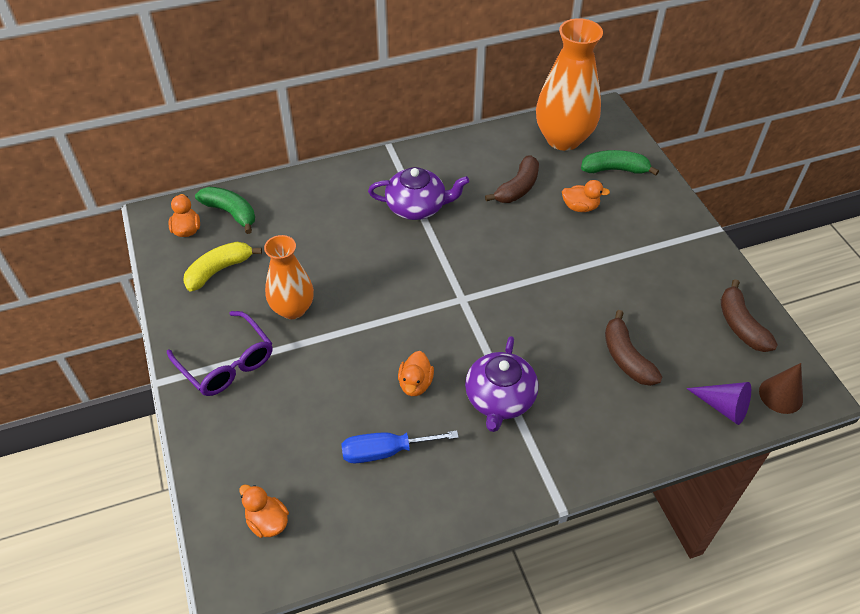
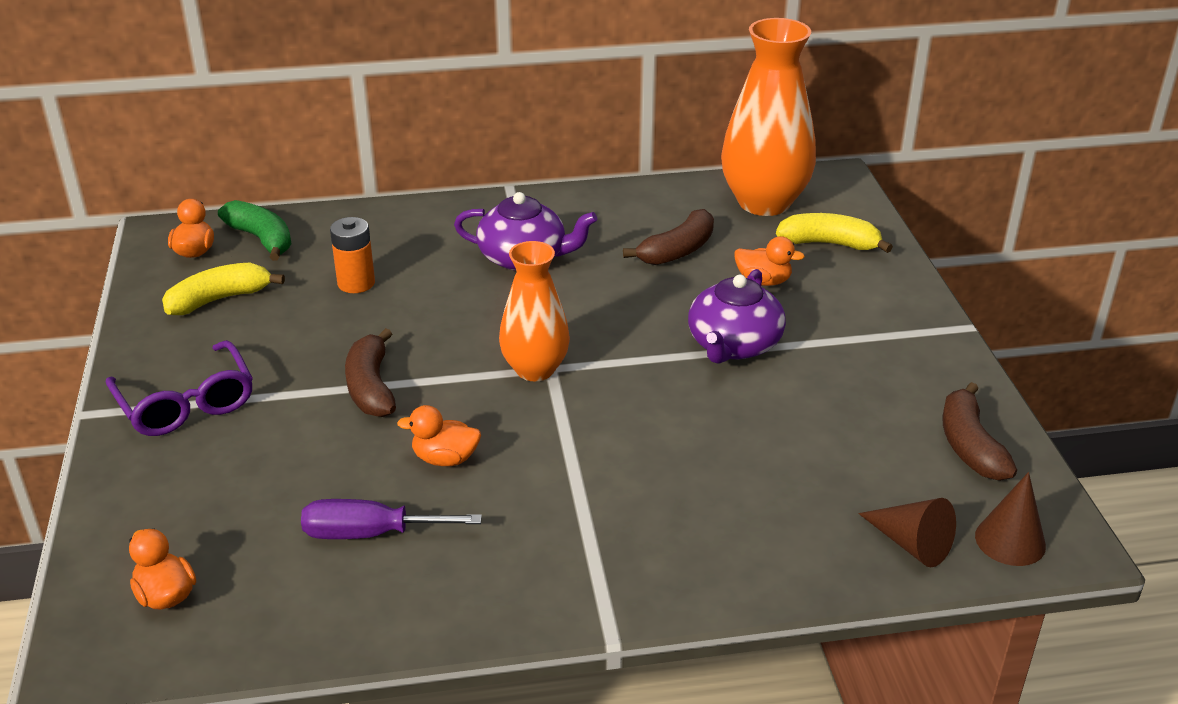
camera: 10 degrees right, 15 degrees down
(293, 309) = (303, 353): orange vase -> orange vase (535, 369)
(309, 244) = (356, 283): none -> orange battery
(385, 451) = (370, 534): blue screwdriver -> purple screwdriver
(415, 384) = (445, 459): orange duck -> orange duck turned 75 degrees clockwise
(499, 398) = (564, 491): purple teapot -> purple teapot (733, 345)
(614, 169) = (829, 243): green banana -> yellow banana
(626, 358) = (775, 465): brown banana -> brown banana (371, 387)
(723, 407) = (911, 544): purple cone -> brown cone

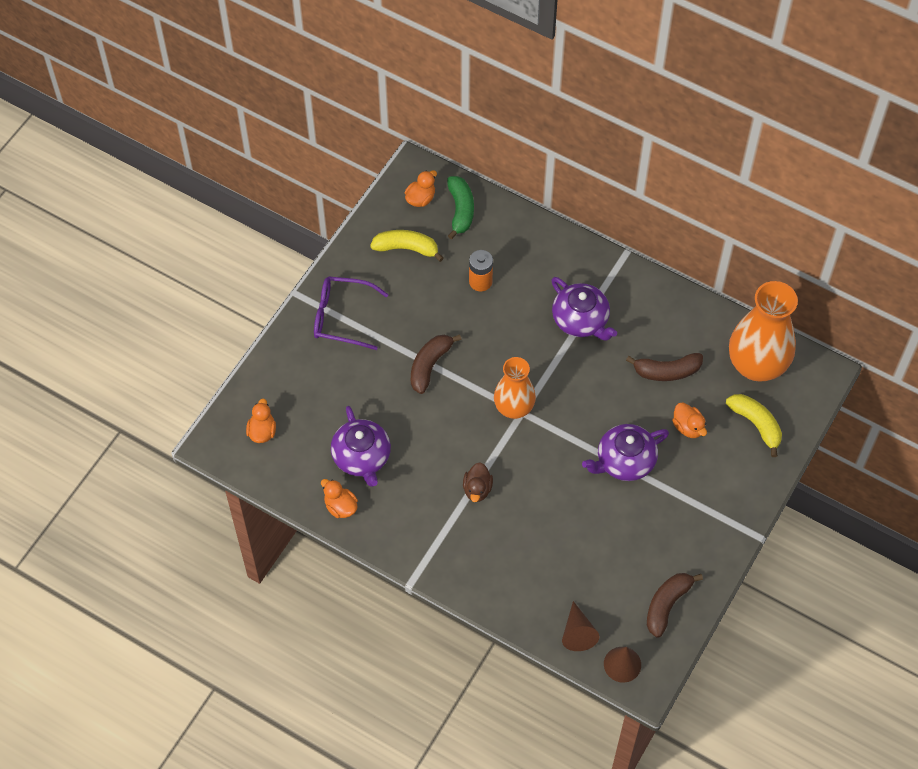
camera: 40 degrees right, 25 degrees up
(186, 403) = (342, 317): purple glasses -> purple glasses turned 90 degrees clockwise
(370, 534) = (362, 457): purple screwdriver -> purple teapot
(445, 459) = (426, 436): orange duck -> orange duck (340, 506)
(583, 473) = (477, 489): none -> brown duck

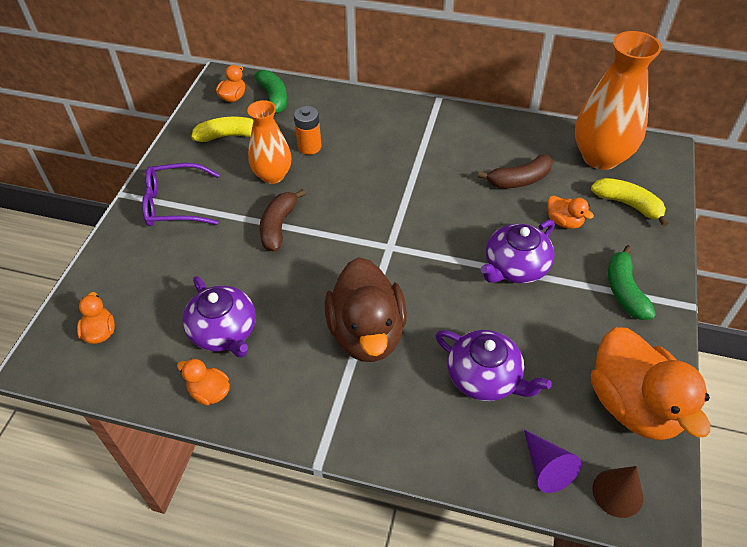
camera: 15 degrees left, 10 degrees down
(477, 489) = (367, 333): brown duck -> brown duck, size x2.24
(514, 408) = (379, 244): orange vase -> orange vase (272, 175)
(577, 633) = (546, 467): brown cone -> purple cone
(581, 320) = (418, 156): purple teapot -> purple teapot (485, 377)
(667, 605) = (633, 405): brown banana -> orange duck
(709, 508) = (624, 291): none -> green banana

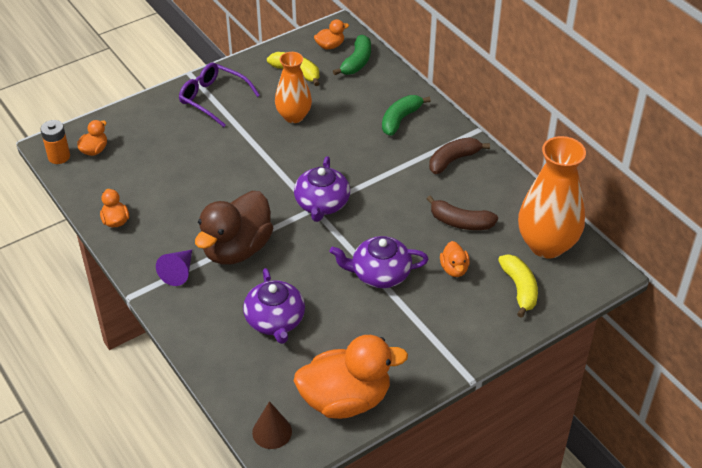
camera: 40 degrees right, 5 degrees down
(224, 331) = (159, 193): purple teapot -> purple teapot (322, 204)
(278, 226) = (259, 152): brown banana -> brown banana (453, 160)
(309, 147) = (341, 111): orange battery -> orange battery (59, 156)
(546, 467) = (248, 390): purple cone -> purple cone (178, 272)
(624, 291) = (435, 337): green banana -> green banana (400, 119)
(633, 405) = (346, 399): orange duck -> orange duck turned 120 degrees counterclockwise

